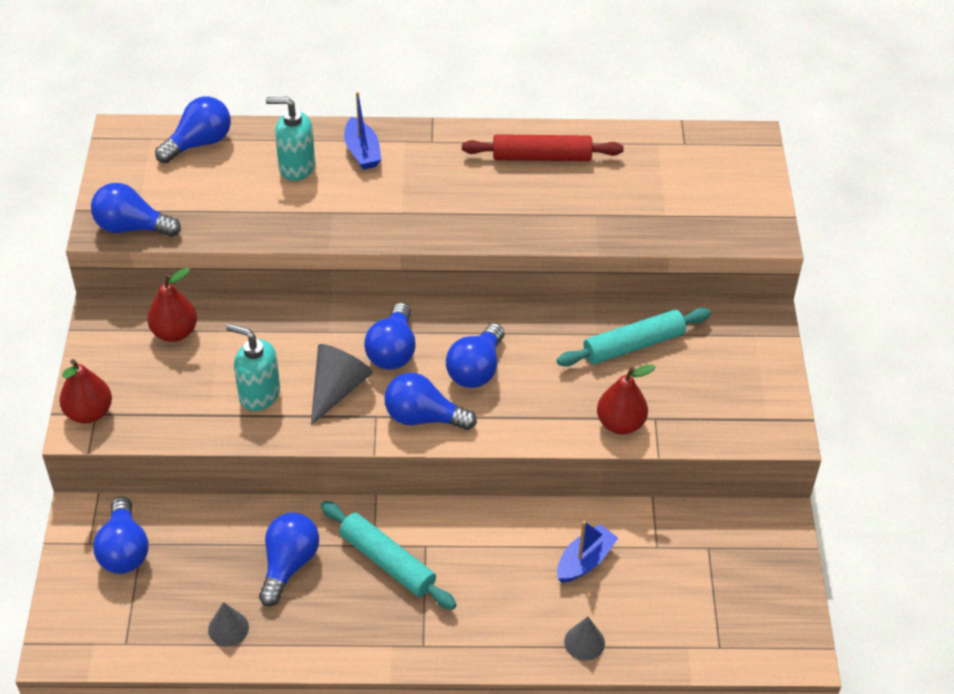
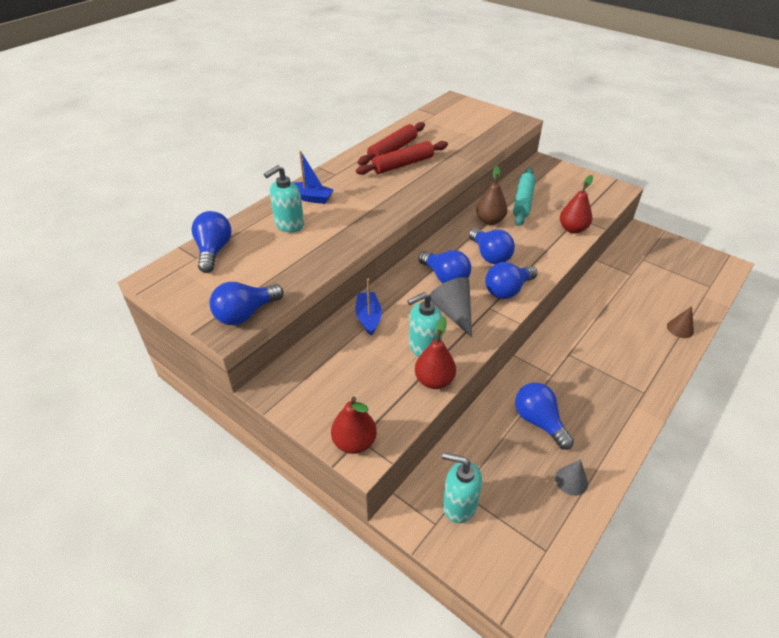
camera: 50 degrees left, 5 degrees down
(124, 550) = (459, 505): blue light bulb -> turquoise soap dispenser
(175, 332) = (329, 360): red pear -> red pear (434, 380)
(387, 562) = (569, 376): turquoise rolling pin -> none
(517, 185) = (403, 164): none -> red rolling pin
(552, 333) = (490, 221): none -> brown pear
(584, 642) = (680, 328): grey cone -> brown cone
(585, 561) = (623, 301): blue boat -> blue boat (368, 317)

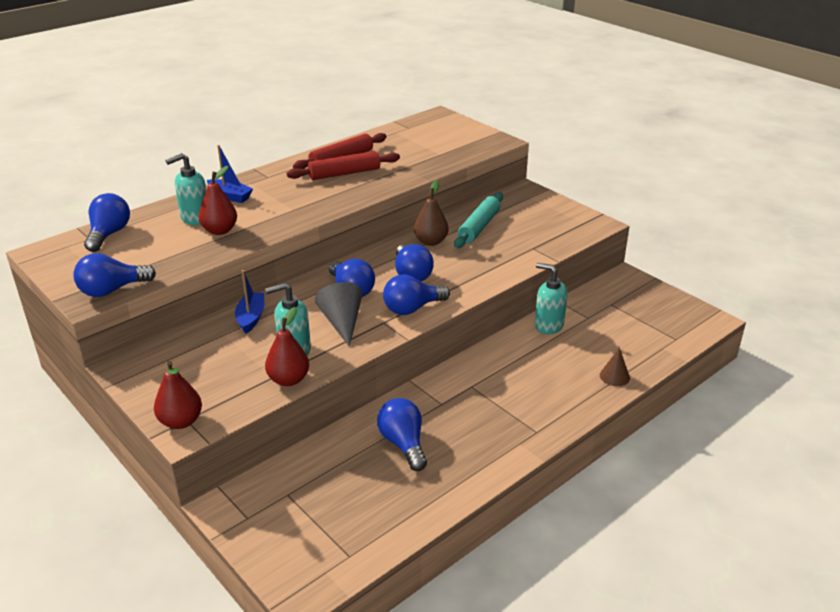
camera: 10 degrees right, 10 degrees down
(459, 505) = (279, 505): turquoise soap dispenser -> turquoise soap dispenser (548, 325)
(571, 480) = (409, 500): grey cone -> none
(572, 229) = (520, 258): red pear -> red pear (220, 230)

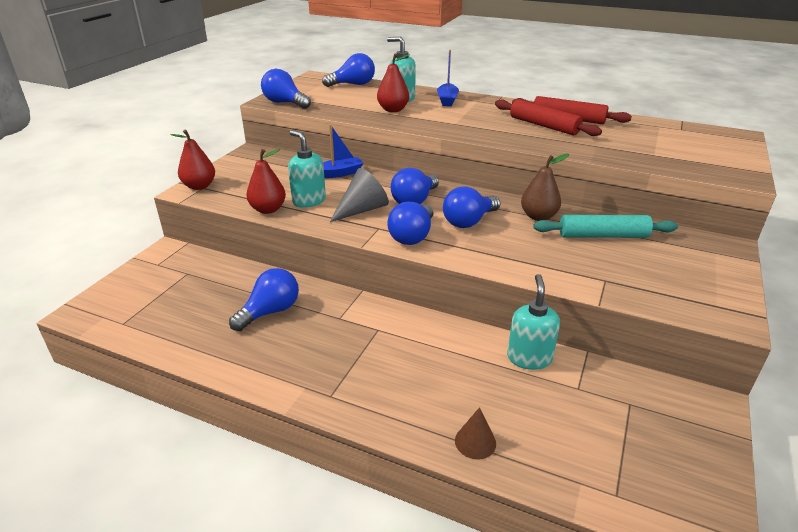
camera: 65 degrees right, 0 degrees up
(412, 308) = (412, 236): blue light bulb -> blue light bulb turned 105 degrees counterclockwise

